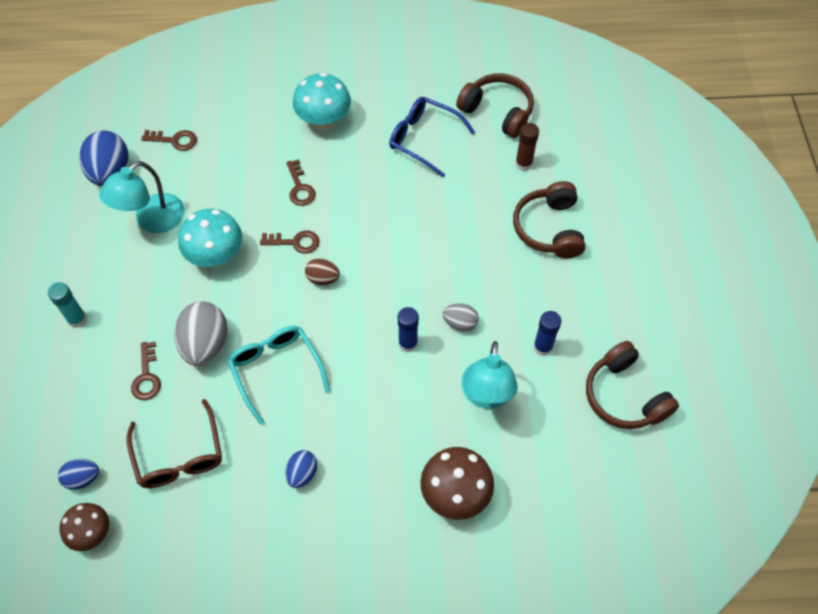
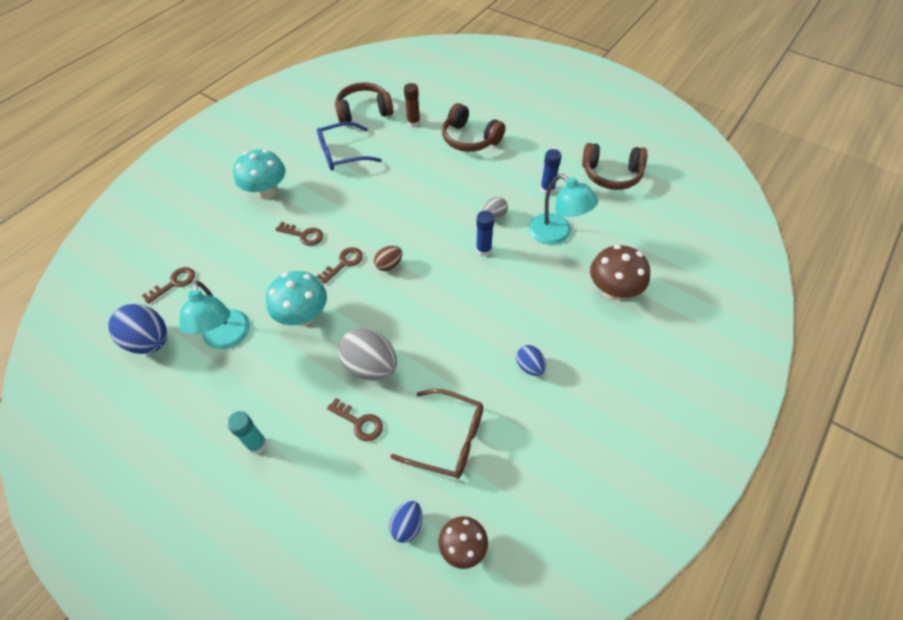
camera: 50 degrees left, 5 degrees down
(276, 370) = (434, 334): turquoise glasses -> none

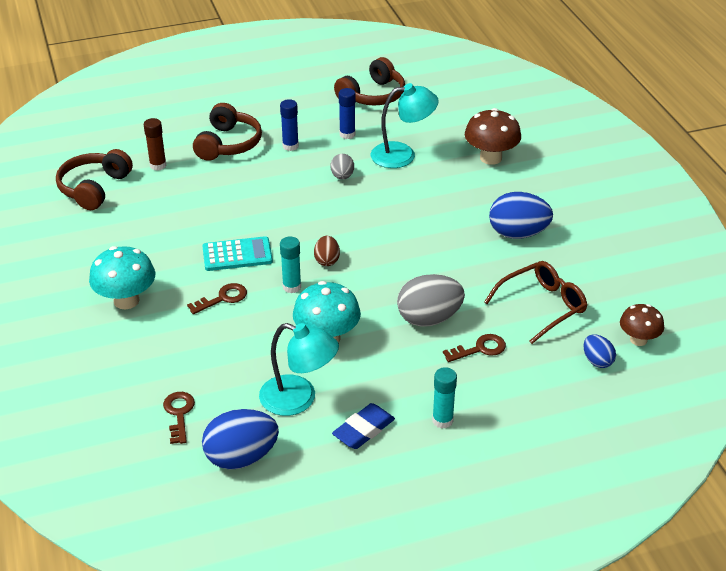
camera: 55 degrees left, 15 degrees down
(216, 397) = (363, 430): none -> blue eraser
(342, 154) = (139, 228): blue glasses -> none
(344, 263) = (292, 287): brown key -> turquoise glue stick
(355, 215) = (237, 255): none -> turquoise calculator
(470, 139) = (228, 144): brown headphones -> brown headphones turned 60 degrees counterclockwise
(483, 250) = (373, 200): blue glue stick -> blue glue stick (290, 146)
(530, 366) = (518, 234): blue egg -> blue egg, size x1.85

